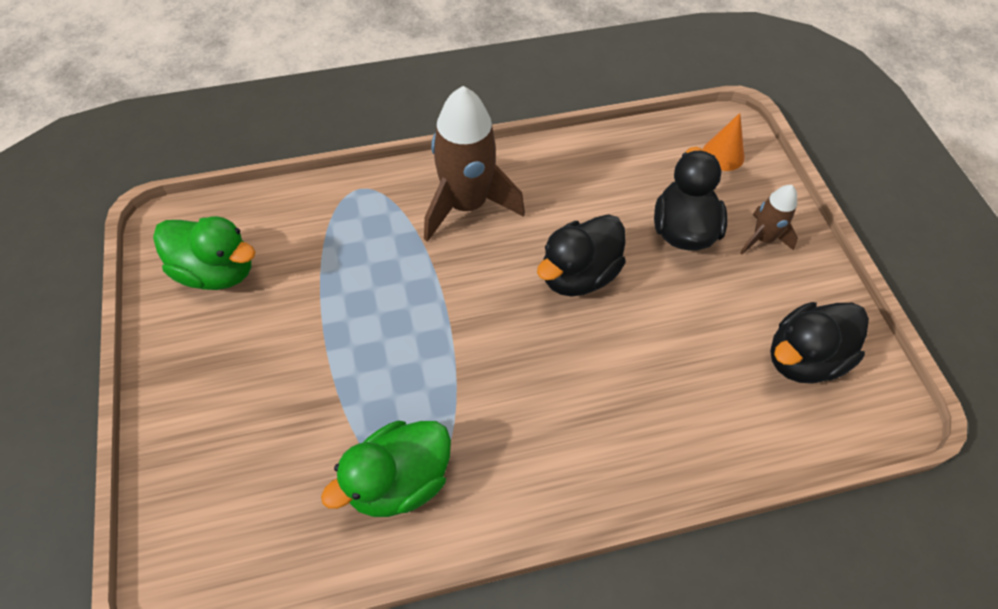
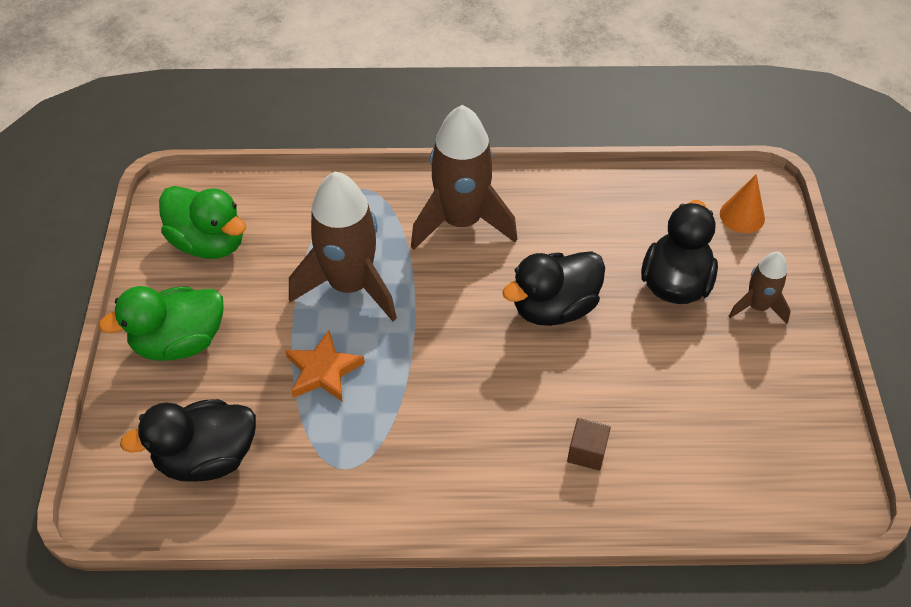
camera: 15 degrees right, 5 degrees down
(369, 385) = (323, 371): none -> orange star
(373, 289) = (350, 285): none -> brown rocket
(399, 481) = (328, 461): green duck -> green duck (179, 342)
(651, 415) = (587, 452): none -> brown cube
(804, 358) = (762, 430): black duck -> black duck (207, 458)

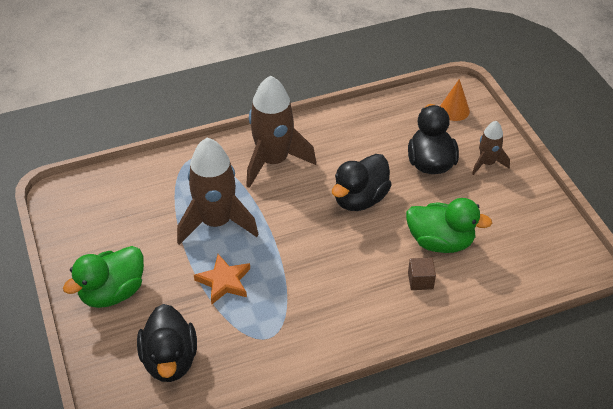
camera: 20 degrees left, 5 degrees down
(207, 458) = (170, 360): black duck -> black duck turned 60 degrees counterclockwise
(209, 243) = (101, 221): green duck -> green duck (440, 242)

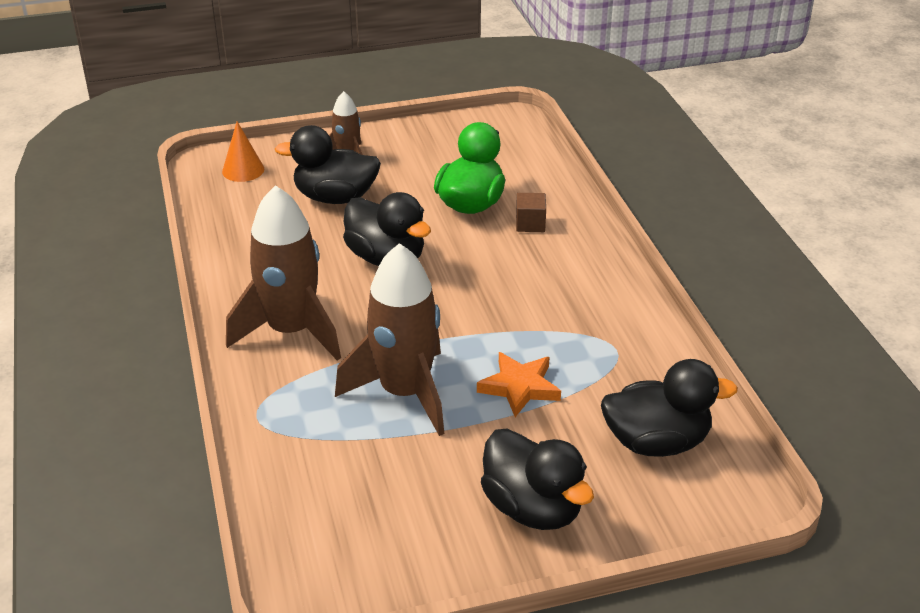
camera: 85 degrees left, 10 degrees down
(112, 292) = (533, 508): green duck -> black duck

